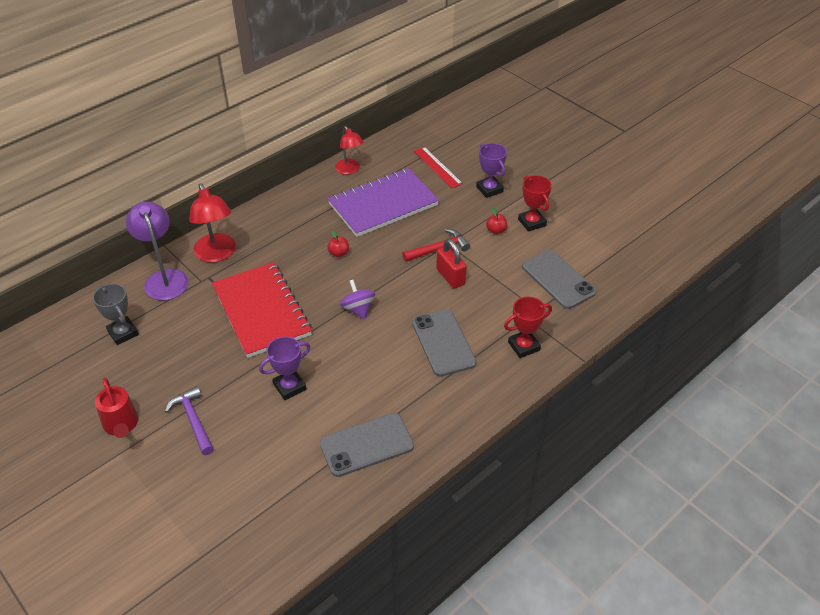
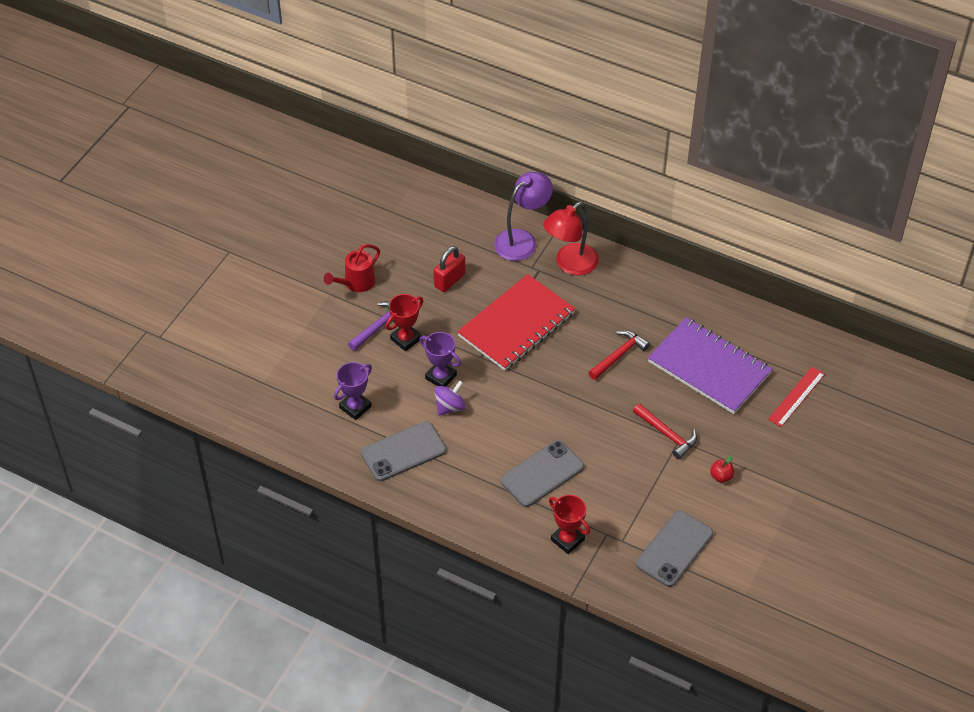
camera: 70 degrees right, 5 degrees up
(123, 333) = (447, 241): grey trophy -> none
(339, 253) = (619, 355): red apple -> red hammer
(349, 170) = (747, 322): red lamp -> none
(358, 309) = (553, 395): purple spinning top -> purple spinning top (450, 407)
(366, 445) = (403, 451): grey phone -> grey phone turned 75 degrees counterclockwise
(450, 277) = (632, 455): red padlock -> red padlock (449, 280)
(489, 189) = (785, 454): purple trophy -> purple trophy (355, 407)
(532, 222) = (751, 506): red trophy -> red trophy (406, 339)

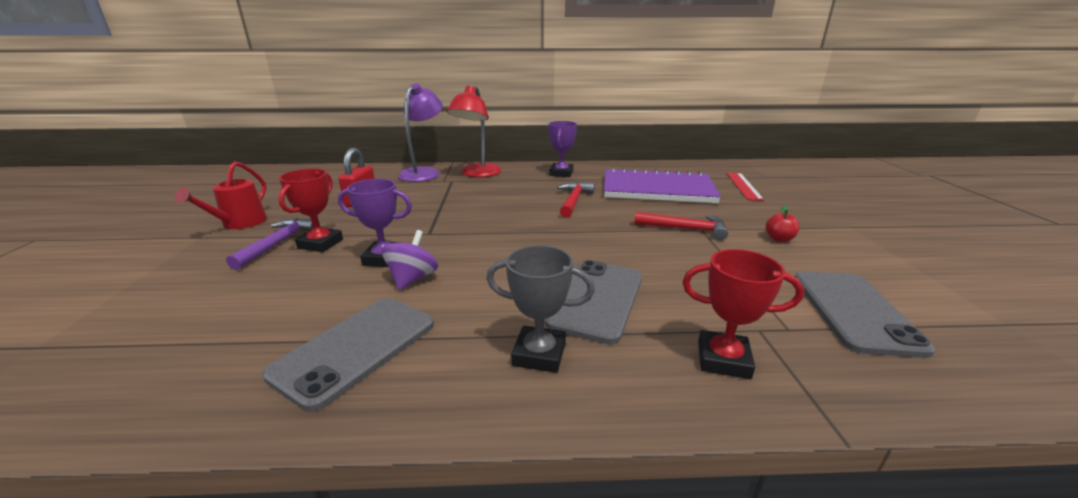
camera: 30 degrees left, 25 degrees down
(355, 407) = (246, 323): purple trophy -> purple trophy (561, 173)
(485, 495) = (539, 354): none -> grey trophy
(516, 325) = (454, 207): red notebook -> none

